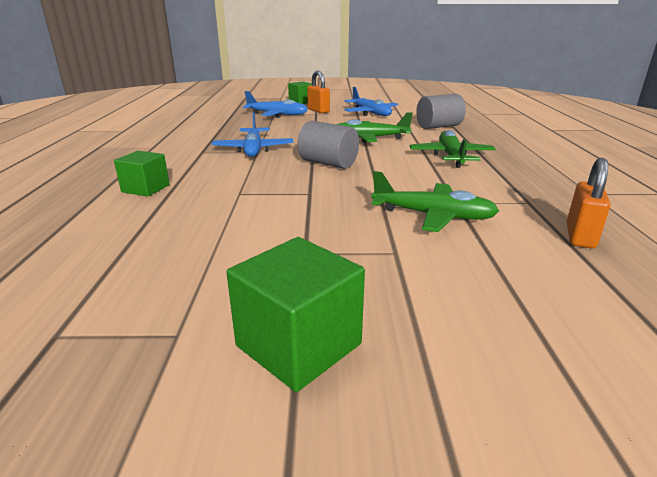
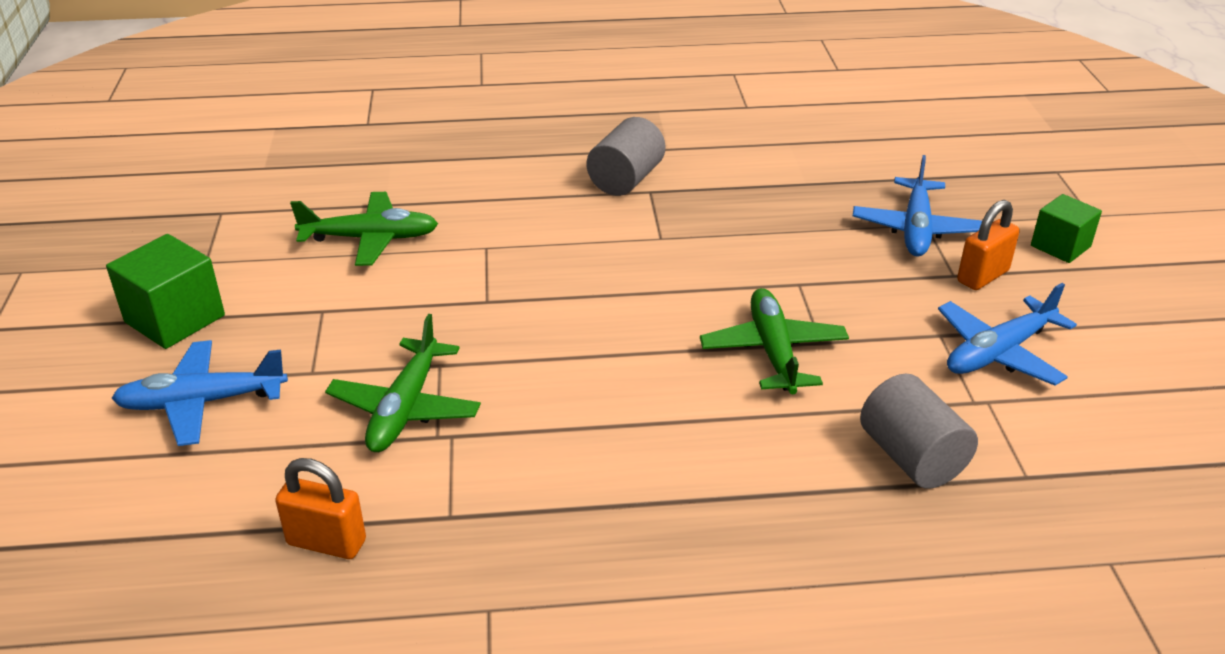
camera: 85 degrees right, 10 degrees up
(146, 188) = (500, 181): green cube -> none
(253, 149) = (671, 233): blue plane -> blue plane (202, 402)
(328, 163) = (613, 310): grey cylinder -> grey cylinder (626, 180)
(451, 156) = (676, 453): green plane -> green plane (370, 239)

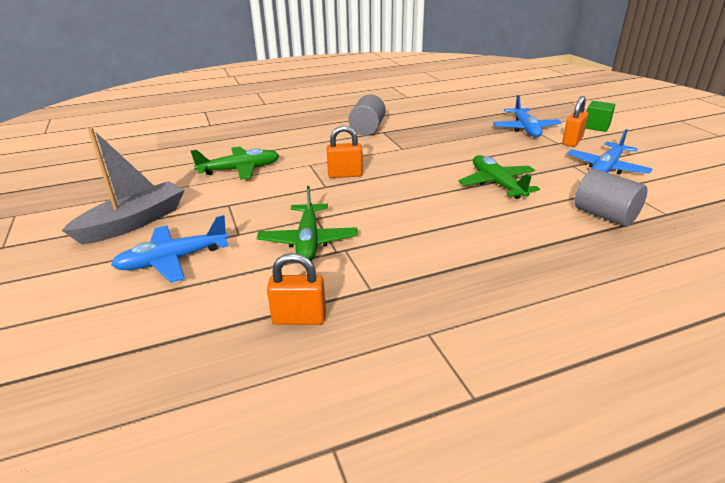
camera: 15 degrees left, 5 degrees down
(175, 319) = (134, 222): green cube -> grey boat
(531, 281) = (345, 175): none -> orange padlock

